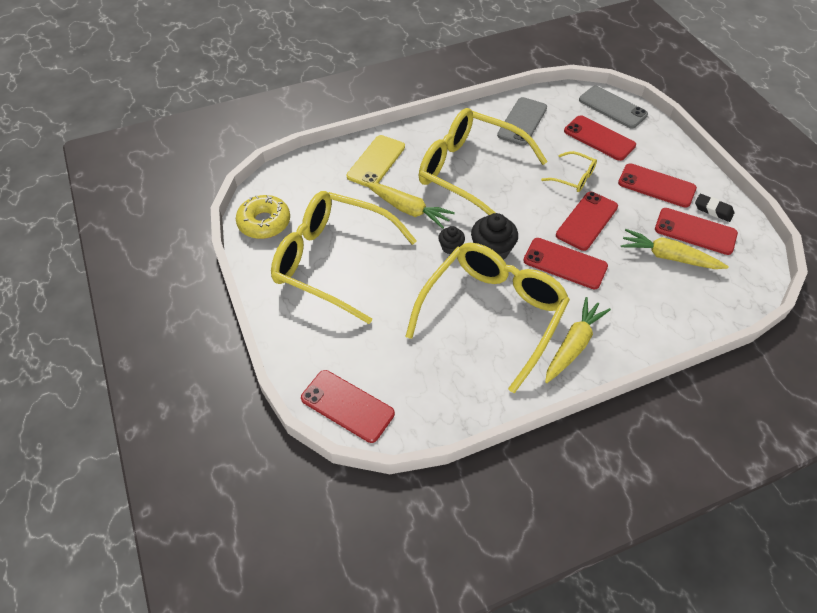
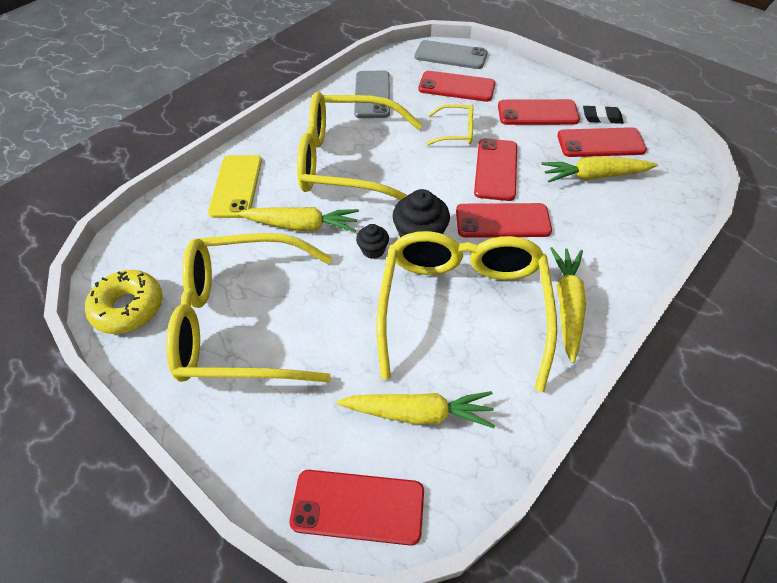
camera: 25 degrees left, 0 degrees up
(418, 369) = (418, 413): none -> yellow carrot

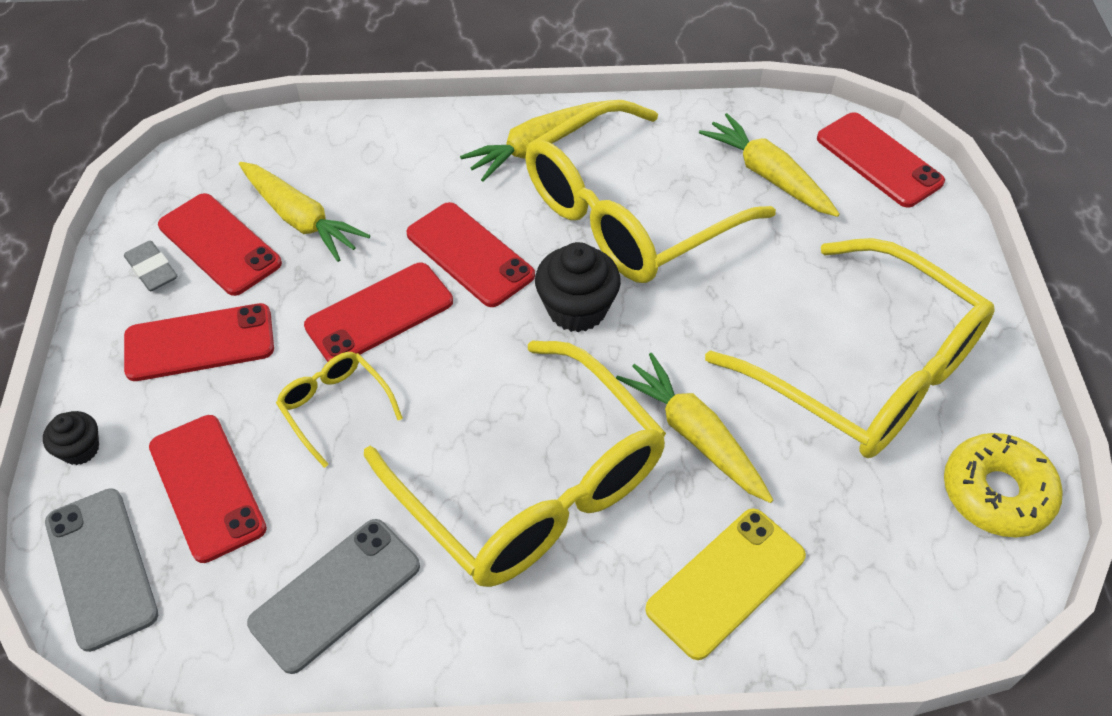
camera: 135 degrees left, 0 degrees up
(373, 250) = (645, 336): black cupcake -> black cupcake (80, 449)
(537, 113) = (199, 343): red phone -> red phone turned 60 degrees counterclockwise
(602, 118) = (152, 270): black eraser -> grey eraser

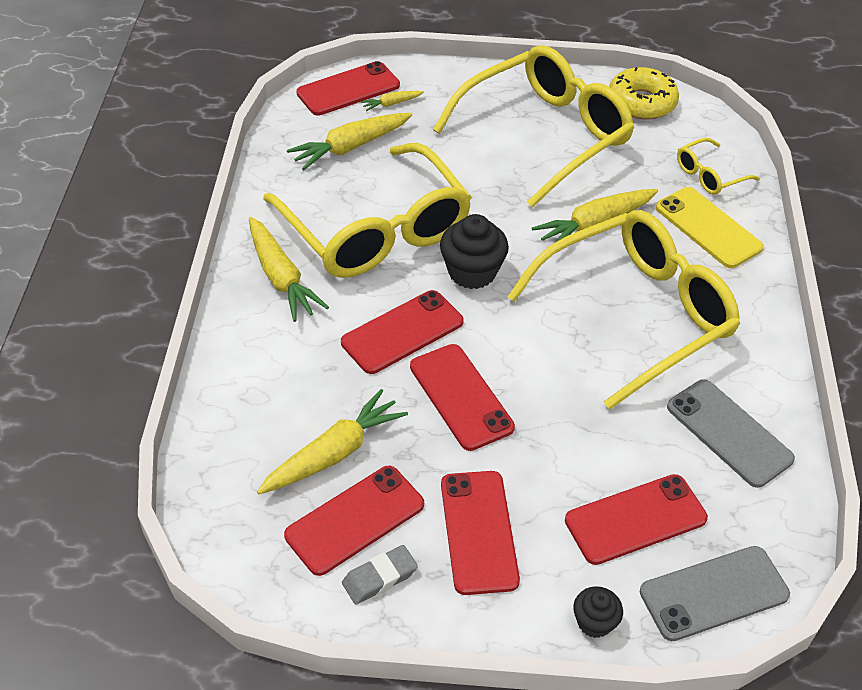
camera: 85 degrees left, 5 degrees down
(335, 407) = (558, 430): yellow glasses -> yellow glasses (709, 175)
(867, 203) = (391, 104): none -> yellow carrot

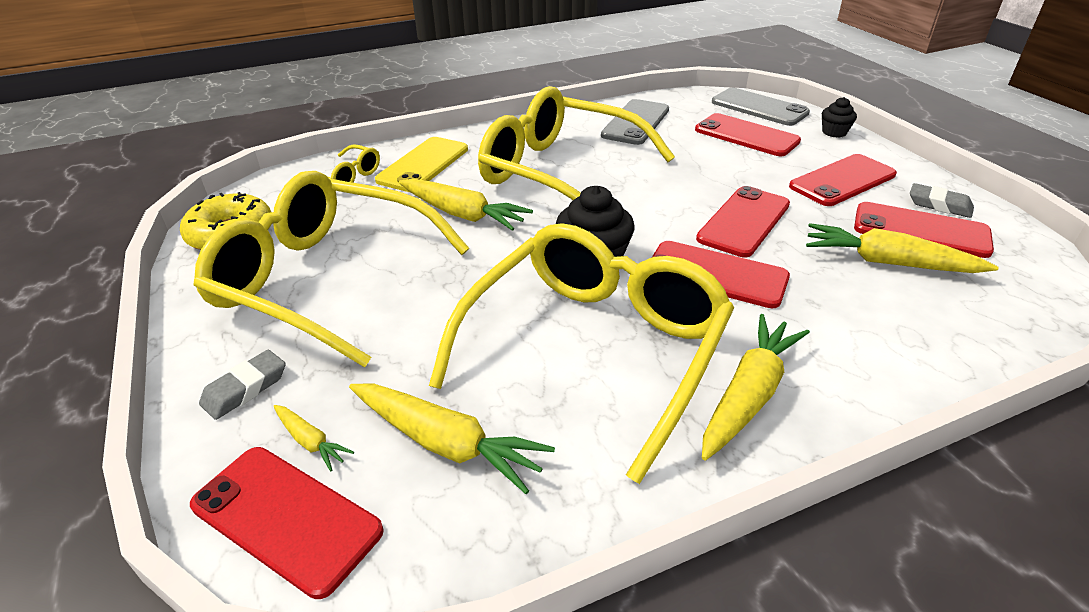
camera: 115 degrees left, 10 degrees down
(452, 88) = (245, 389): none -> grey eraser

